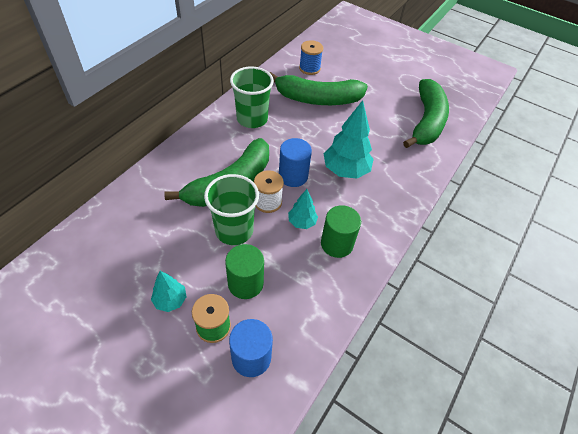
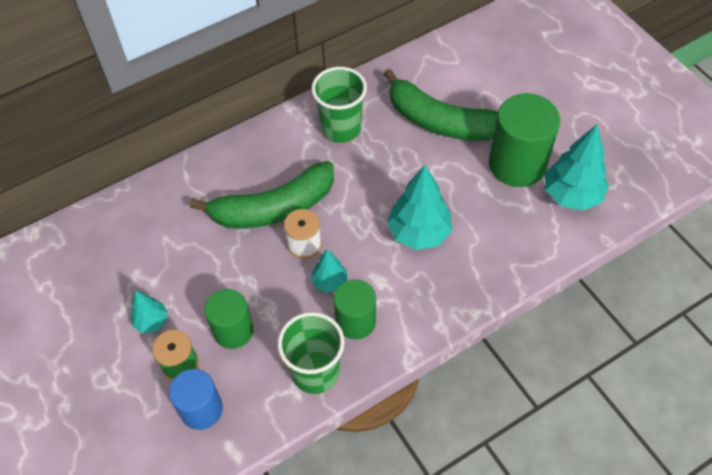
camera: 30 degrees right, 5 degrees up
(234, 230) = (250, 266): green cup -> green cup (315, 372)
(293, 176) = (350, 220): blue cylinder -> none
(309, 68) = (455, 71): blue spool -> none
(382, 112) = (517, 164): none -> green cylinder
(426, 121) = (571, 195): green banana -> turquoise tree

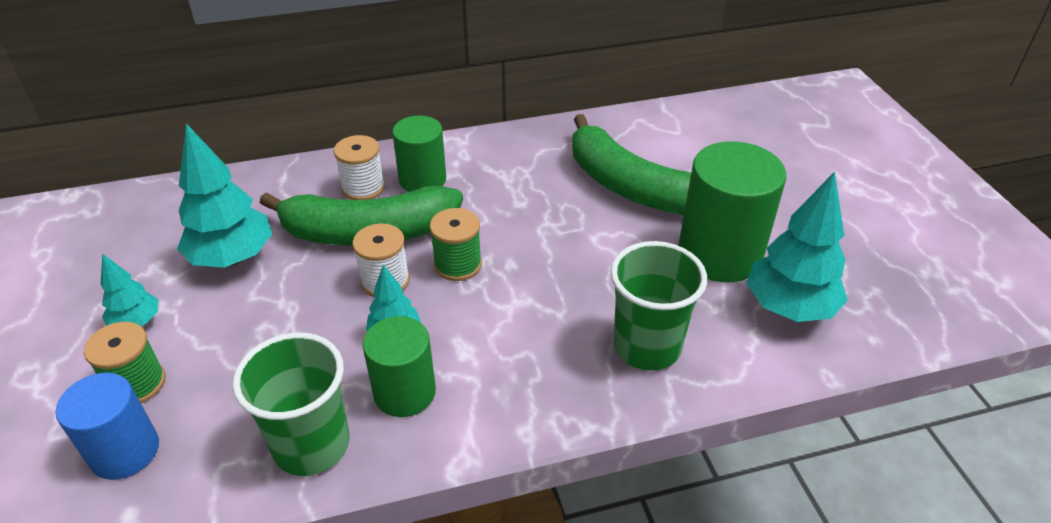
camera: 15 degrees right, 15 degrees down
(233, 330) = (232, 360): green cylinder -> green cylinder (422, 180)
(250, 170) = (363, 188): none -> white spool
(341, 128) = (498, 168): green cup -> green cup (647, 346)
(347, 218) = (457, 264): none -> green spool
(419, 233) = (547, 303): turquoise tree -> turquoise tree (233, 258)

